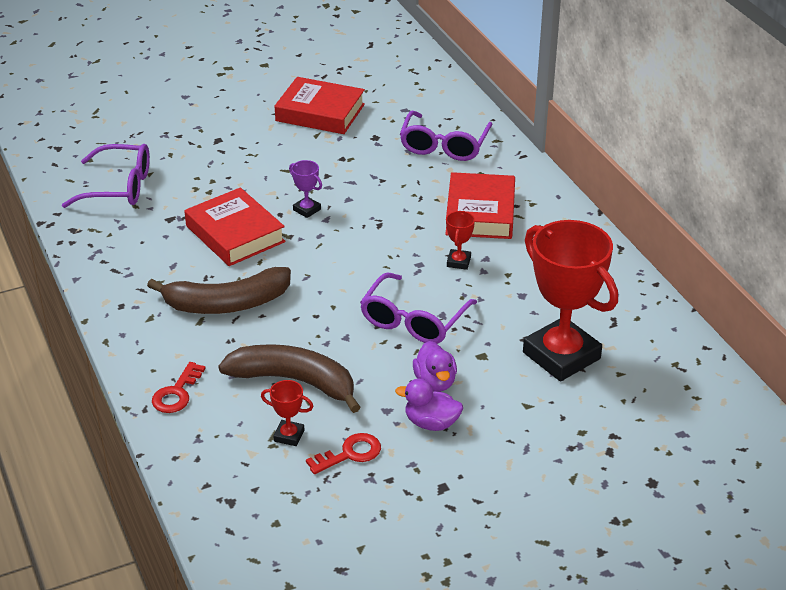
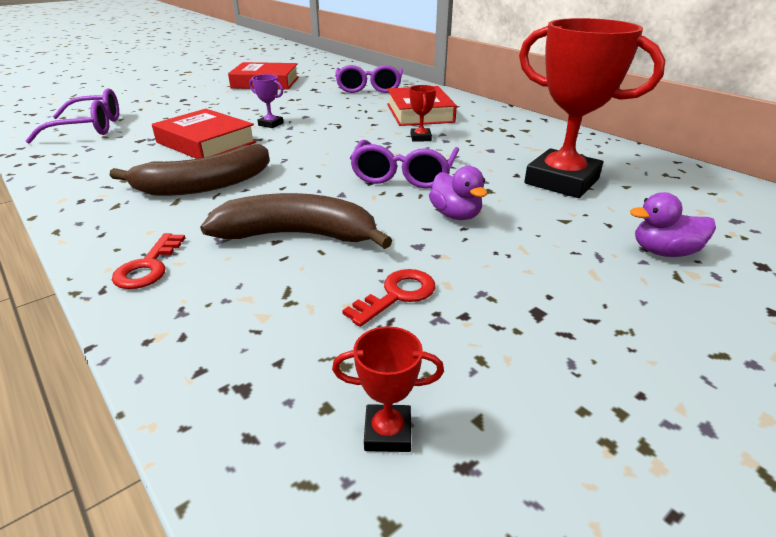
camera: 15 degrees left, 5 degrees down
(289, 436) = (309, 288): red trophy -> red trophy (388, 432)
(431, 423) = (476, 249): purple duck -> purple duck (664, 252)

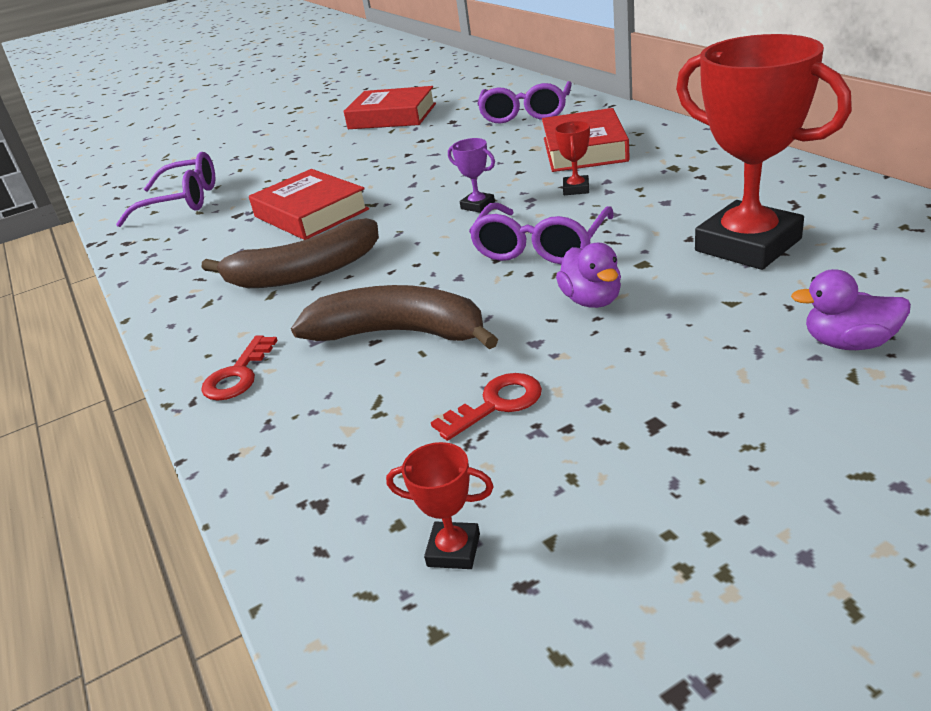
camera: 15 degrees right, 0 degrees up
(270, 124) = (390, 181): purple trophy -> purple trophy (477, 205)

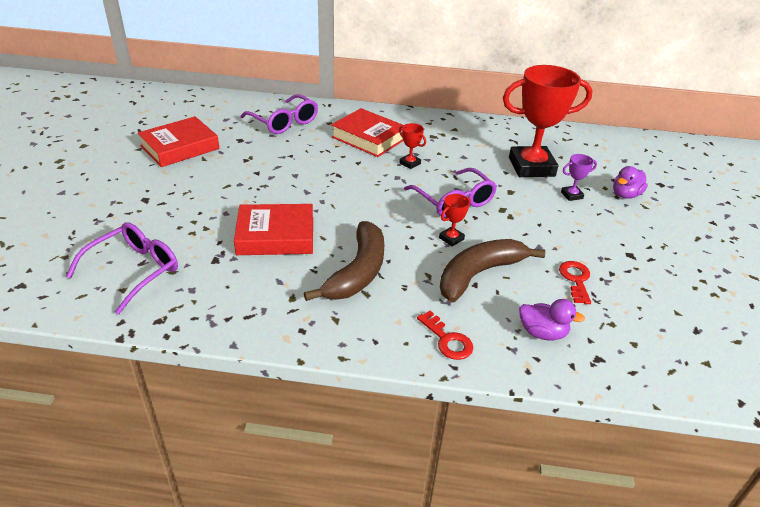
camera: 60 degrees left, 5 degrees up
(453, 550) = (663, 337): red trophy -> red trophy (451, 238)
(477, 205) = (376, 191): purple trophy -> purple trophy (571, 195)
(591, 300) = (523, 217): purple duck -> purple duck (542, 333)

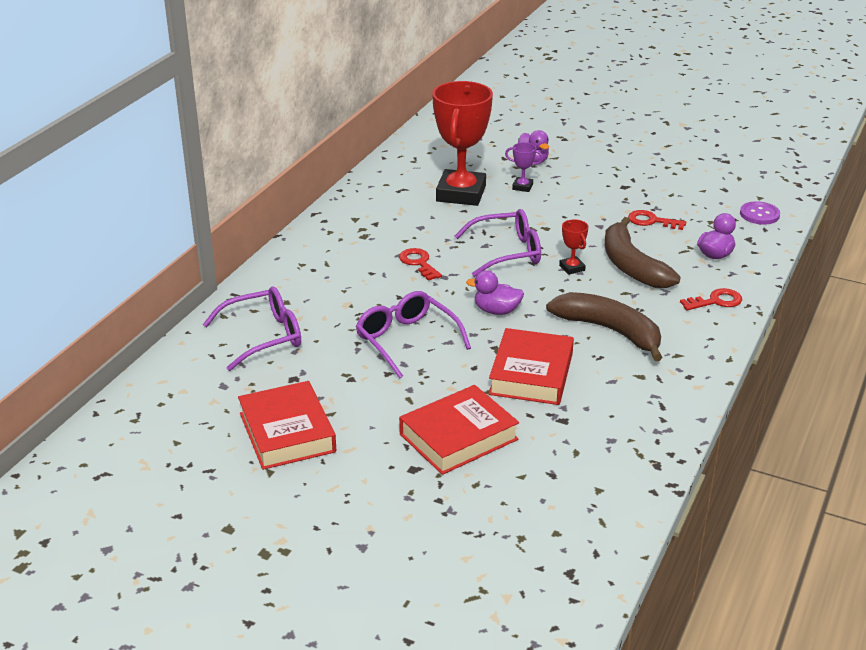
camera: 70 degrees left, 5 degrees down
(134, 270) = (566, 480): purple glasses -> purple glasses (406, 340)
(360, 207) = (496, 311): none -> purple duck
(368, 138) = (344, 279): red book -> red book (458, 437)
(410, 163) = (418, 263): red trophy -> red key
(571, 195) = (522, 187): purple trophy -> purple trophy turned 75 degrees counterclockwise
(663, 365) = (759, 214): none -> purple button

